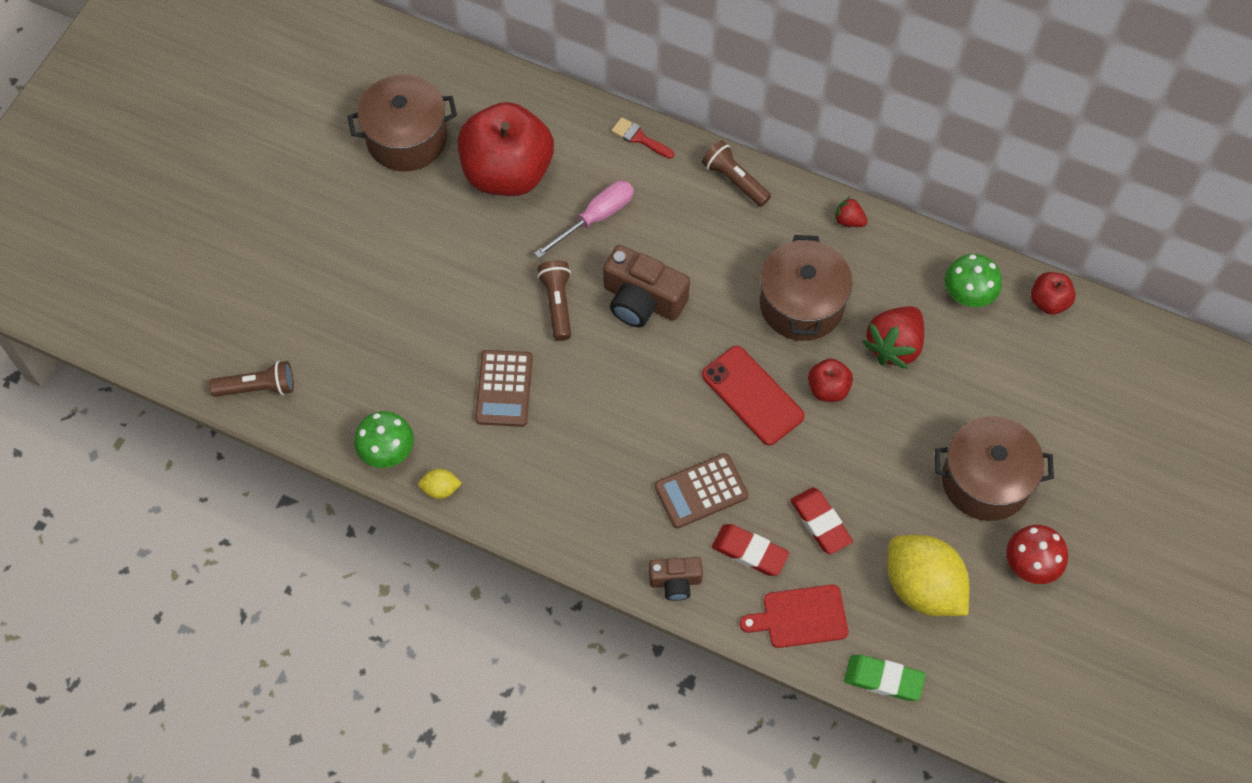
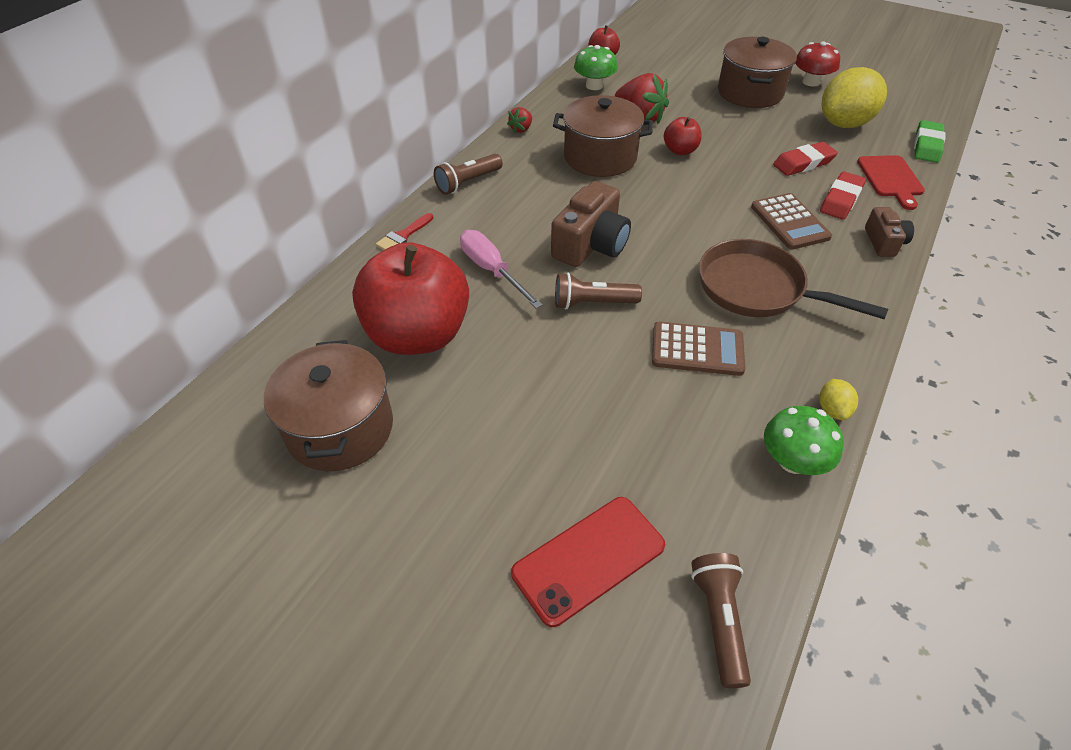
camera: 85 degrees left, 15 degrees down
(589, 447) = (757, 289): none -> brown pan
(752, 395) = (690, 188): red phone -> red phone (588, 559)

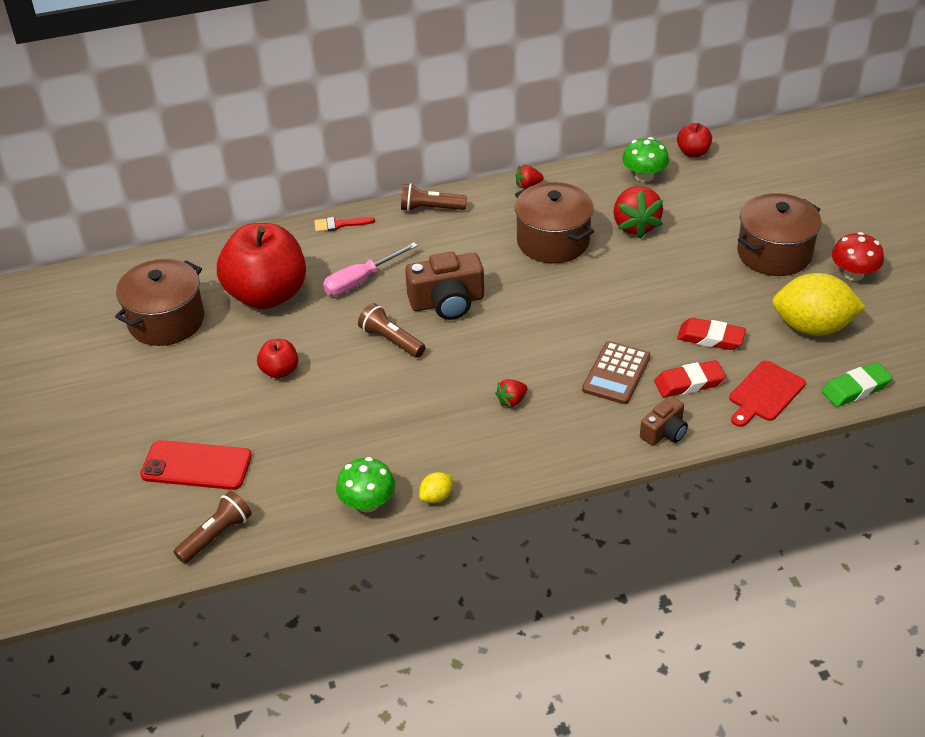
camera: 45 degrees right, 5 degrees down
(491, 270) = (361, 281): pink screwdriver -> pink screwdriver turned 135 degrees counterclockwise
(680, 151) = (624, 270): red apple -> red apple (280, 371)
(697, 349) = (411, 409): brown calculator -> none
(757, 289) = (512, 401): brown pan -> red strawberry

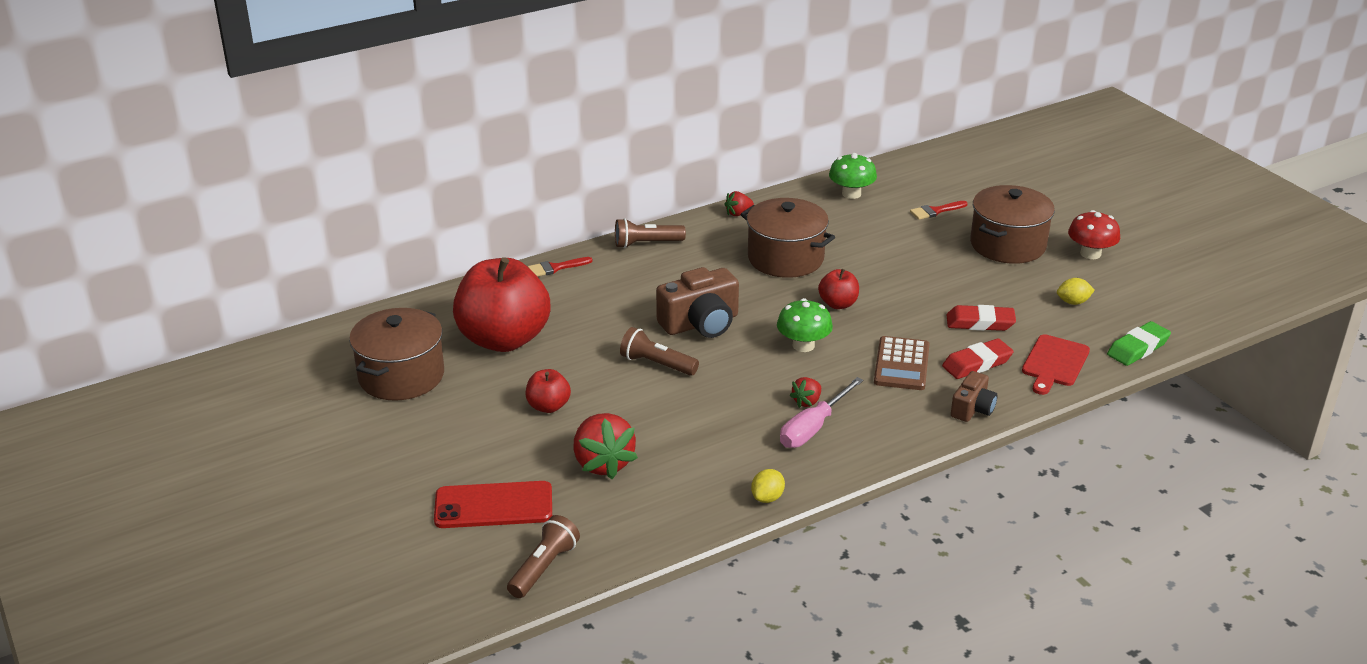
camera: 15 degrees left, 10 degrees down
(361, 281) = (600, 315): pink screwdriver -> pink screwdriver (813, 428)
(367, 503) = (696, 513): green mushroom -> green mushroom (803, 345)
(635, 225) = (862, 236): red strawberry -> red strawberry (603, 463)
(693, 152) = (890, 169): red apple -> red apple (838, 304)
(718, 206) = (935, 211): none -> red brush
(812, 327) = (1073, 302): yellow lemon -> yellow lemon, size x0.43

